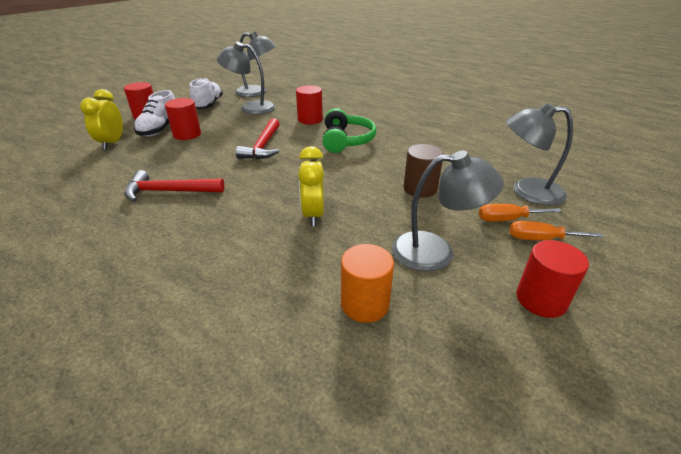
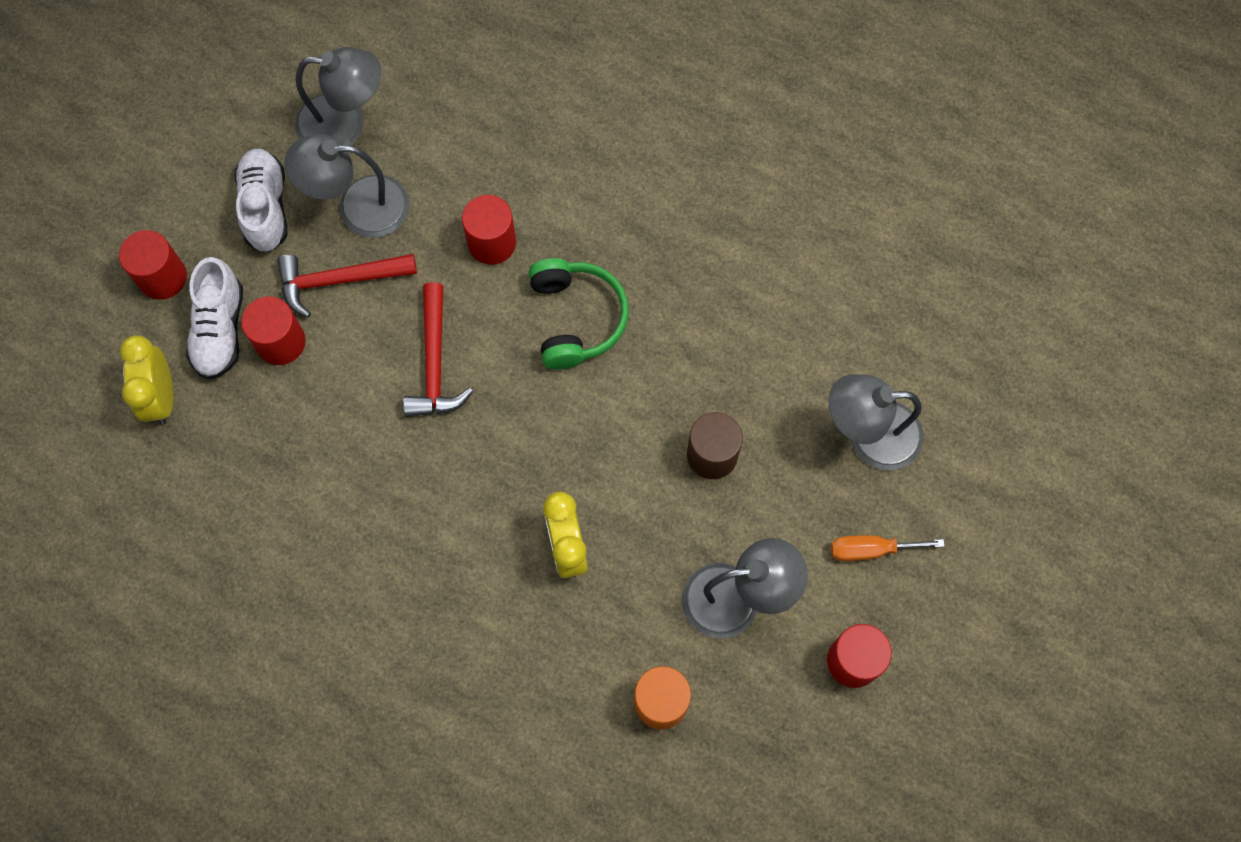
camera: 10 degrees left, 35 degrees up
(169, 191) = (338, 527): red hammer -> red hammer (339, 280)
(507, 219) = (833, 513): orange screwdriver -> none

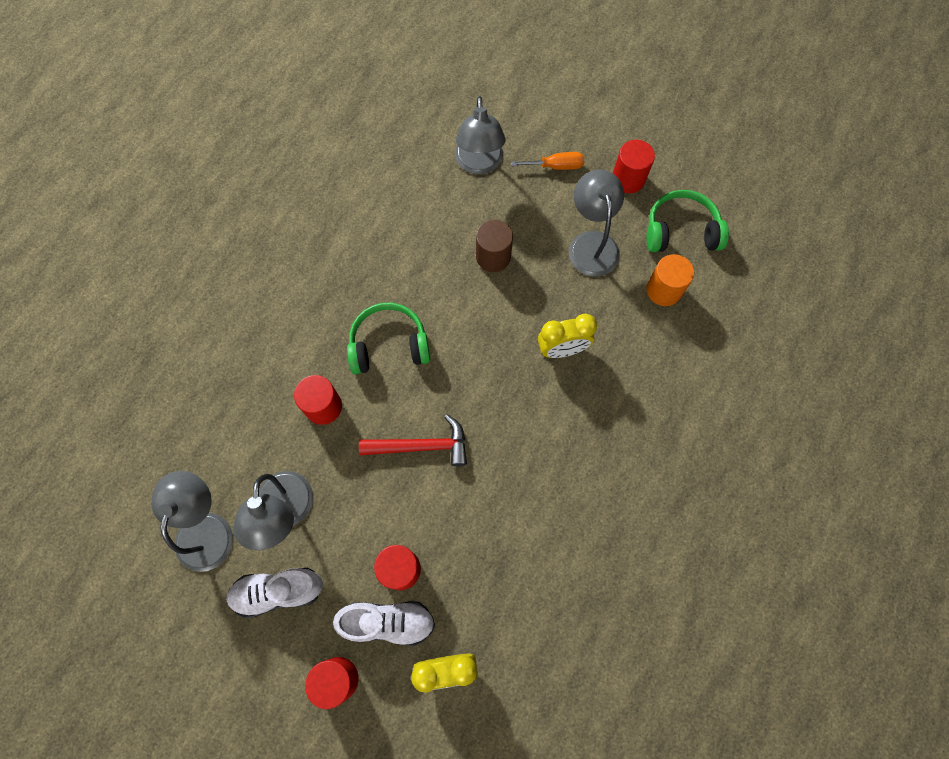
camera: 90 degrees left, 0 degrees up
(339, 280) = (349, 524): red hammer -> none
(762, 738) = (681, 231): none -> green headphones
(870, 550) = (556, 166): orange screwdriver -> orange screwdriver turned 90 degrees counterclockwise

